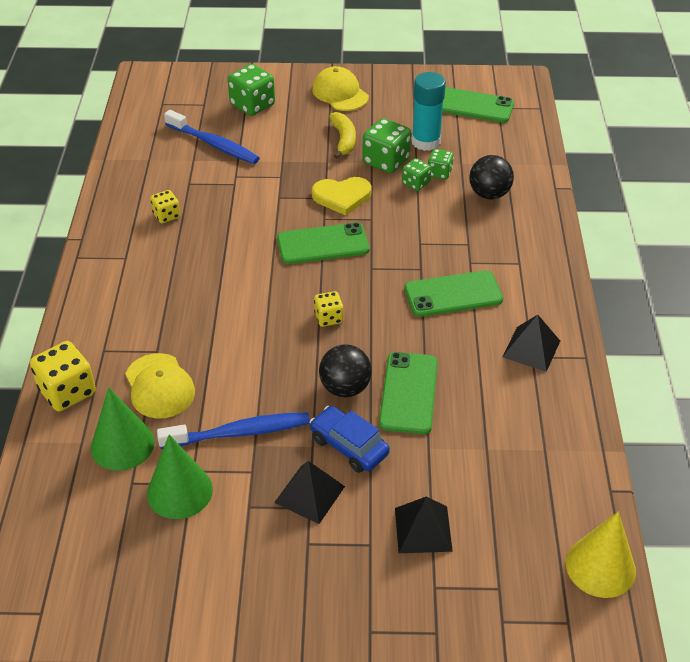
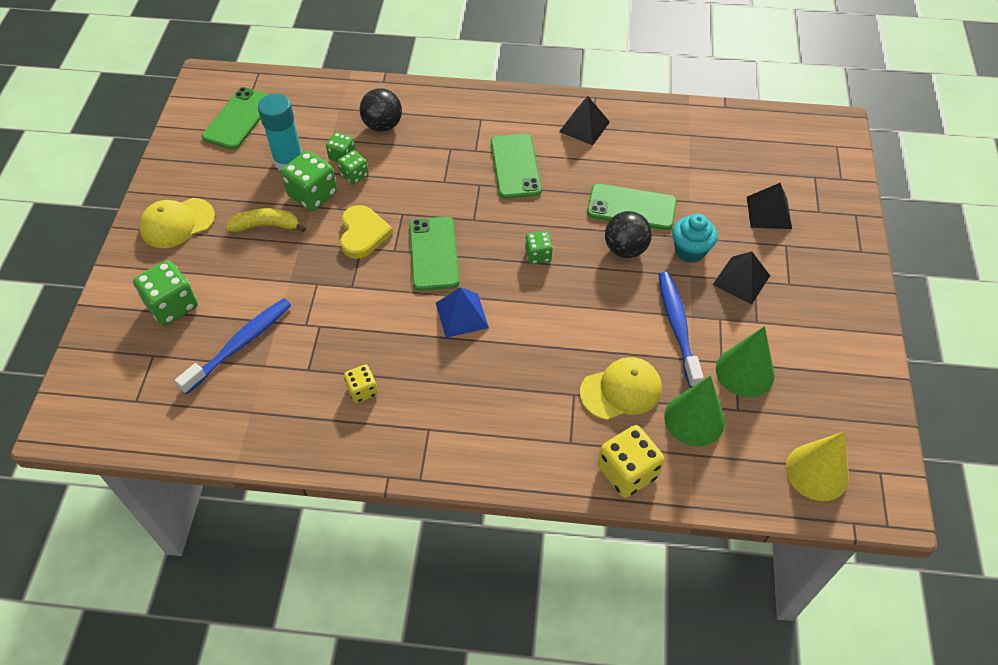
camera: 85 degrees left, 10 degrees up
(249, 268) = (462, 315): none -> blue pyramid
(328, 318) = (538, 255): yellow dice -> green dice
(349, 446) = (690, 251): blue car -> turquoise cupcake
(600, 566) = (790, 123): yellow cone -> yellow cone (817, 472)

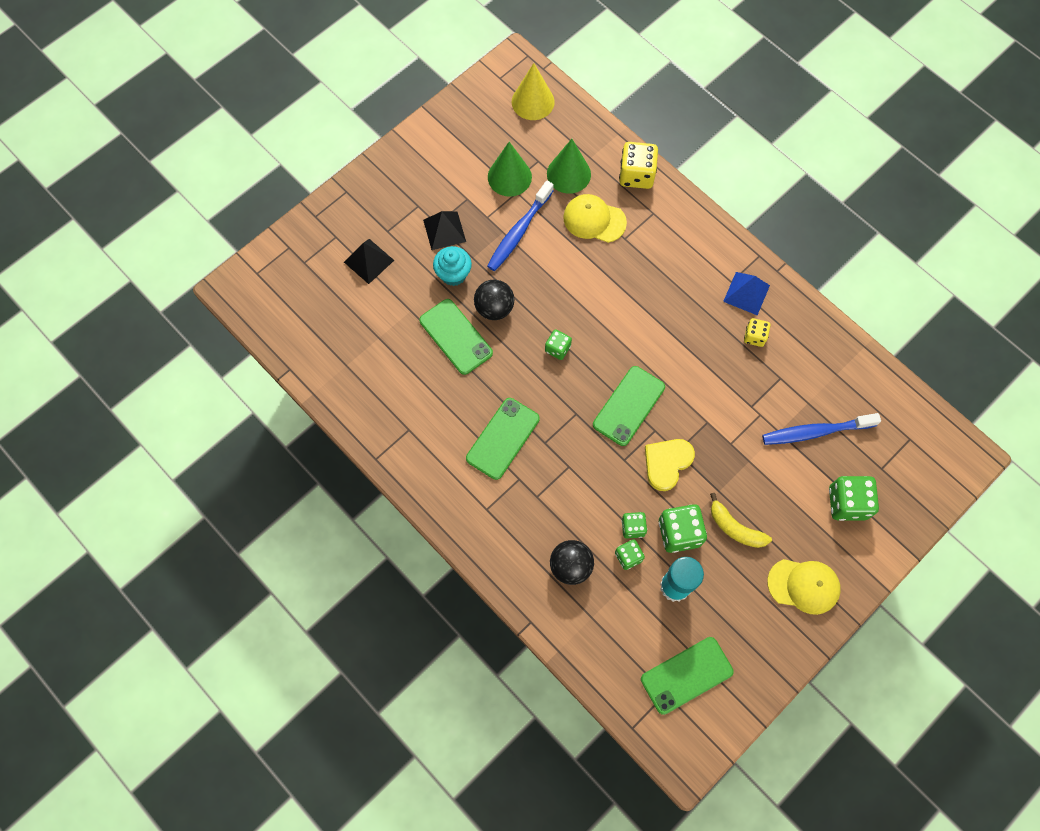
camera: 140 degrees left, 15 degrees up
(462, 315) = (648, 342): blue pyramid -> blue pyramid (746, 293)
(584, 126) = (414, 435): black pyramid -> none

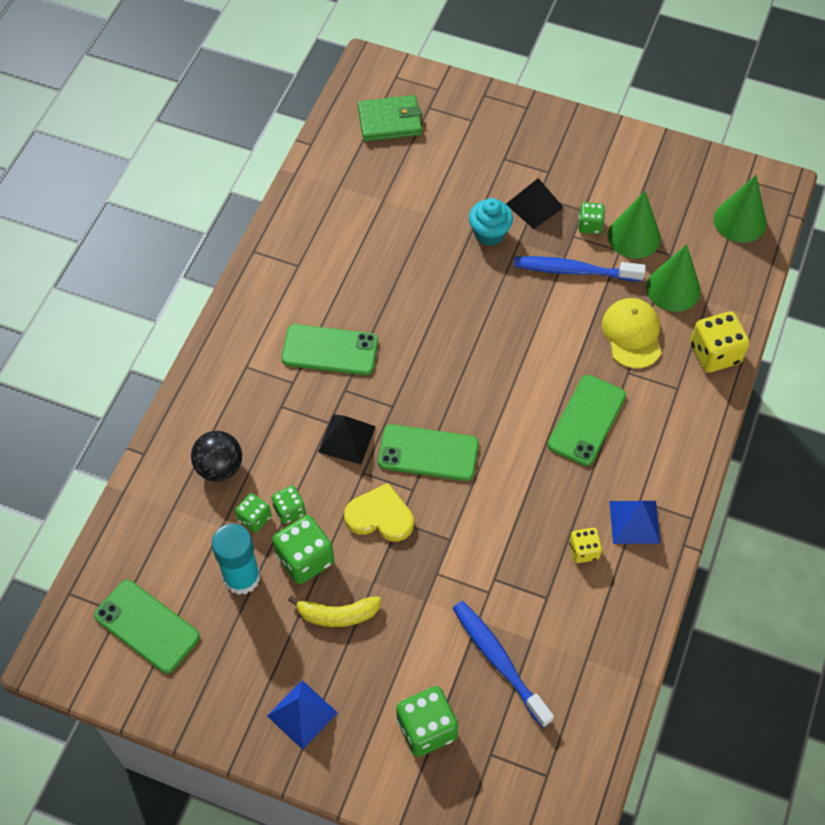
camera: 65 degrees right, 10 degrees down
(301, 298) = (389, 121): none -> green wallet
(368, 261) = (461, 157): black pyramid -> black pyramid (346, 439)
(456, 336) = (420, 264): green phone -> green phone (587, 420)
(494, 308) = (472, 284): black ball -> none
(533, 101) = (740, 221): yellow cone -> green cone
(557, 349) = (458, 360): green dice -> green dice (590, 225)
(735, 528) = (337, 614): yellow banana -> yellow banana turned 105 degrees counterclockwise
(803, 585) = (302, 714): yellow cap -> blue pyramid

